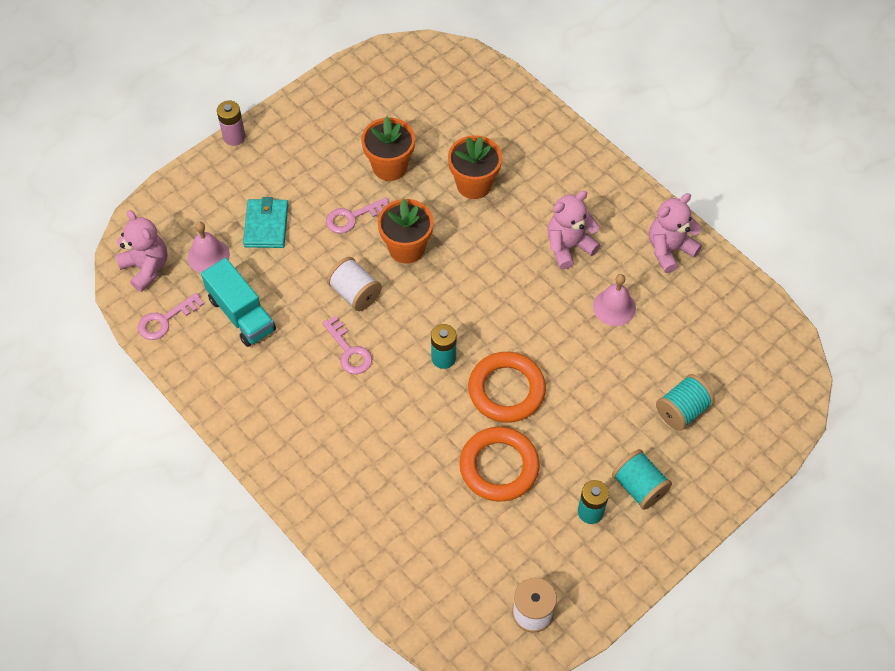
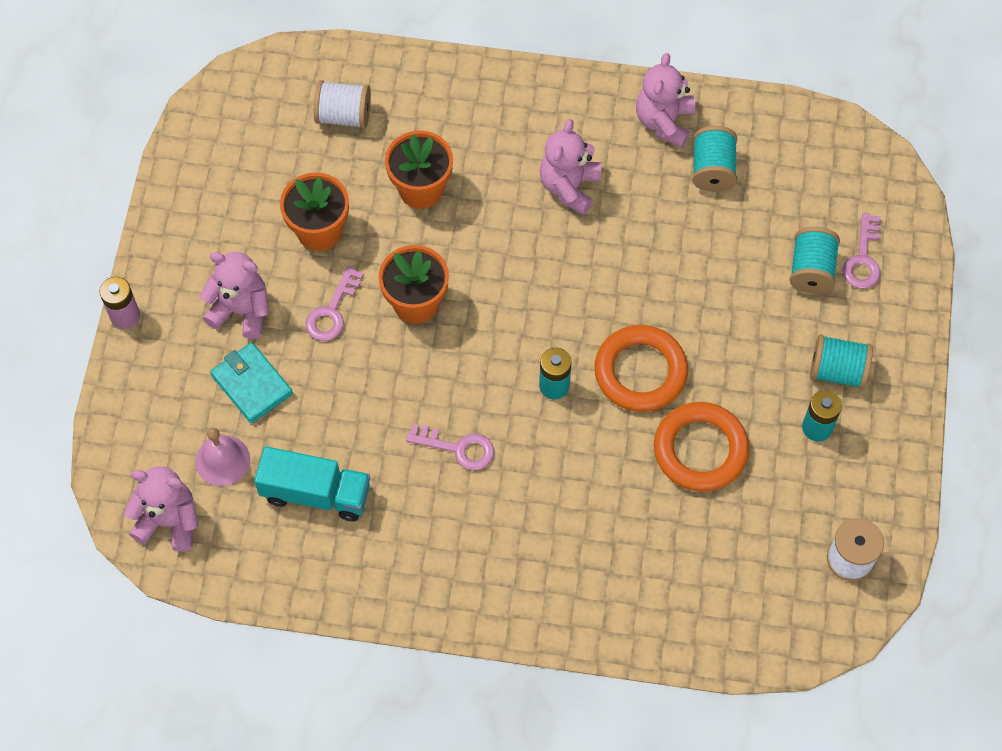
camera: 40 degrees left, 5 degrees up
(165, 320) = (243, 559): pink key -> pink key (863, 259)
(301, 180) = (241, 310): none -> pink teddy bear
(355, 293) = (408, 386): white spool -> white spool (343, 115)
(614, 307) = (665, 216): pink bell -> none
(674, 301) = (712, 170): none -> turquoise spool

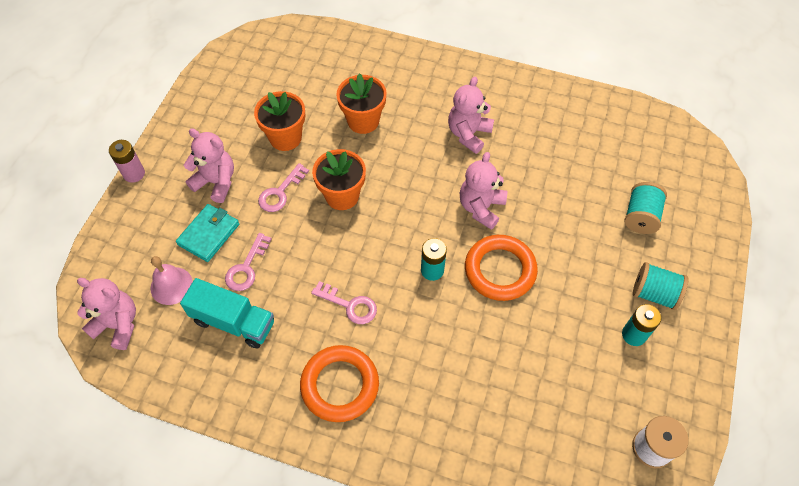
camera: 10 degrees right, 5 degrees down
(252, 384) = (209, 234): turquoise wallet -> turquoise wallet turned 60 degrees clockwise
(343, 115) = (321, 68): white spool -> none
(664, 122) = (543, 101): pink teddy bear -> pink teddy bear (481, 207)
(700, 450) = (538, 337): orange ring -> orange ring (340, 385)
(712, 170) = (574, 137): turquoise spool -> none
(863, 259) = (681, 214): pink key -> pink key (246, 267)

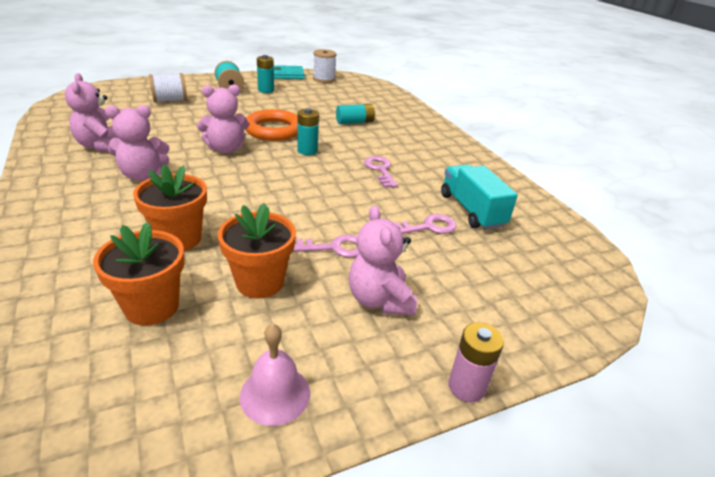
camera: 135 degrees left, 25 degrees down
(118, 324) = (577, 267): pink teddy bear -> pink teddy bear (101, 146)
(171, 285) = (505, 258): pink bell -> pink bell (275, 394)
(209, 234) = (435, 267): turquoise wallet -> turquoise wallet (286, 75)
(340, 385) = (432, 154): orange ring -> none
(342, 196) = (292, 211): orange flower pot -> orange flower pot (152, 306)
(470, 368) = (355, 122): none -> turquoise battery
(640, 216) = (170, 100): turquoise spool -> white spool

